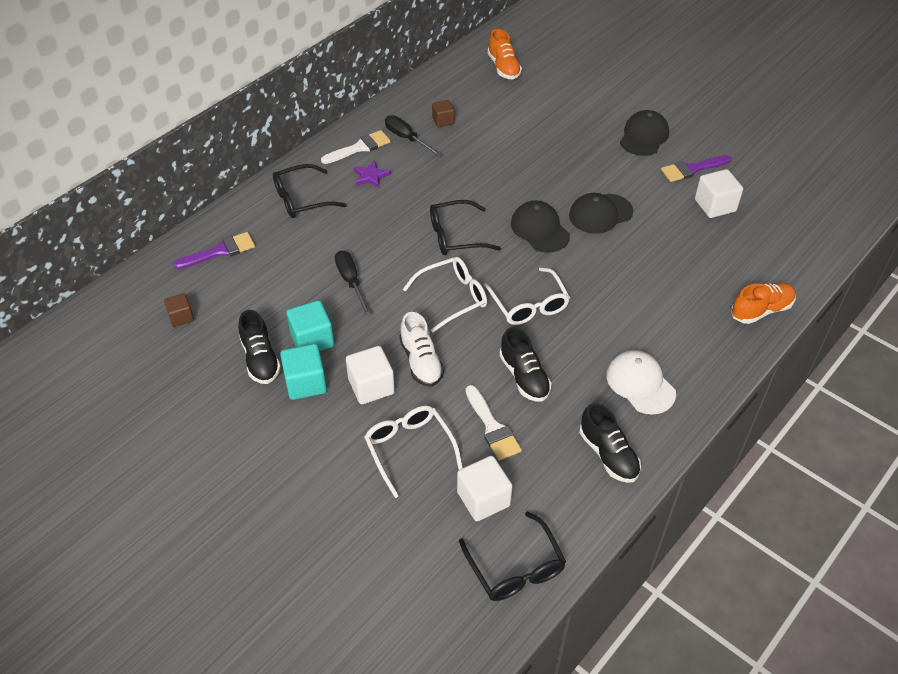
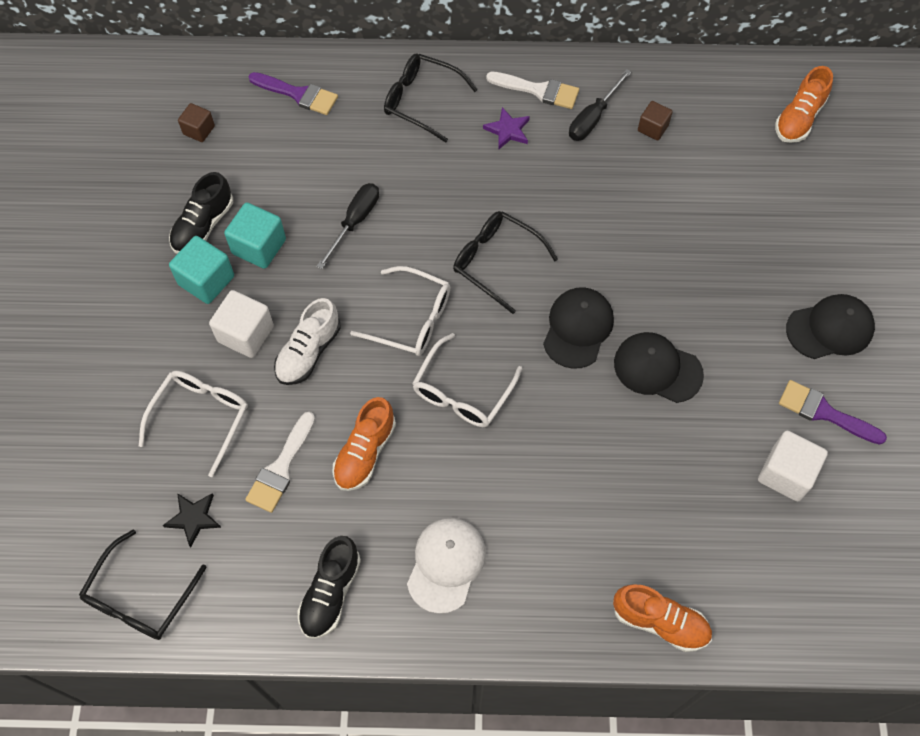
camera: 50 degrees right, 15 degrees up
(407, 138) = (593, 118): black screwdriver -> black screwdriver turned 150 degrees counterclockwise
(483, 499) = (194, 518): white cube -> black star
(524, 377) = (365, 452): black shoe -> orange shoe

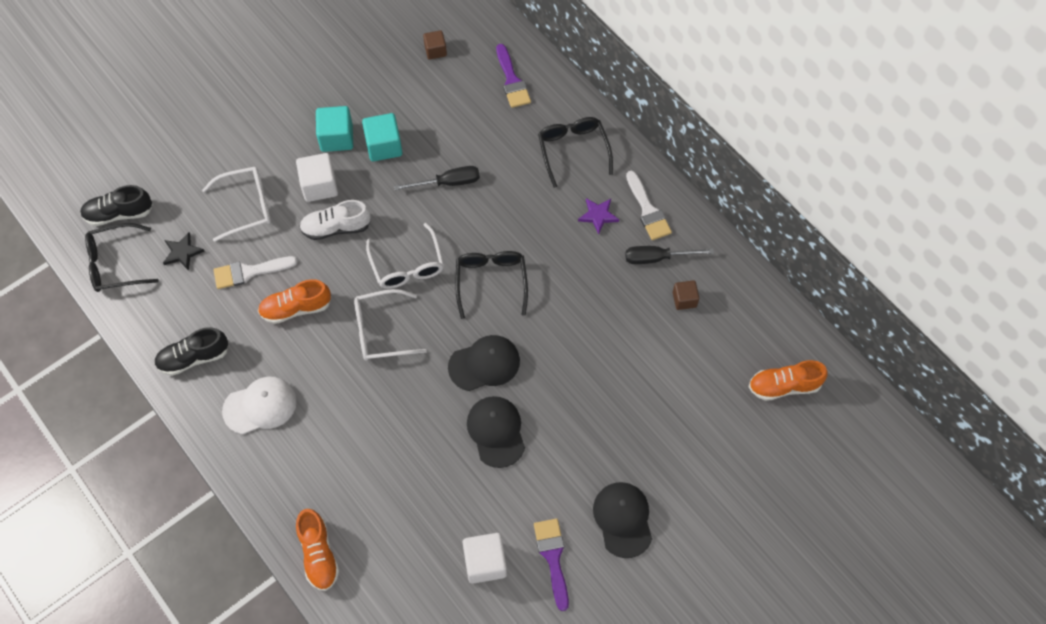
camera: 50 degrees right, 0 degrees up
(203, 226) = (372, 106): black shoe -> black shoe (119, 213)
(830, 328) = (623, 519): black cap -> black cap turned 135 degrees counterclockwise

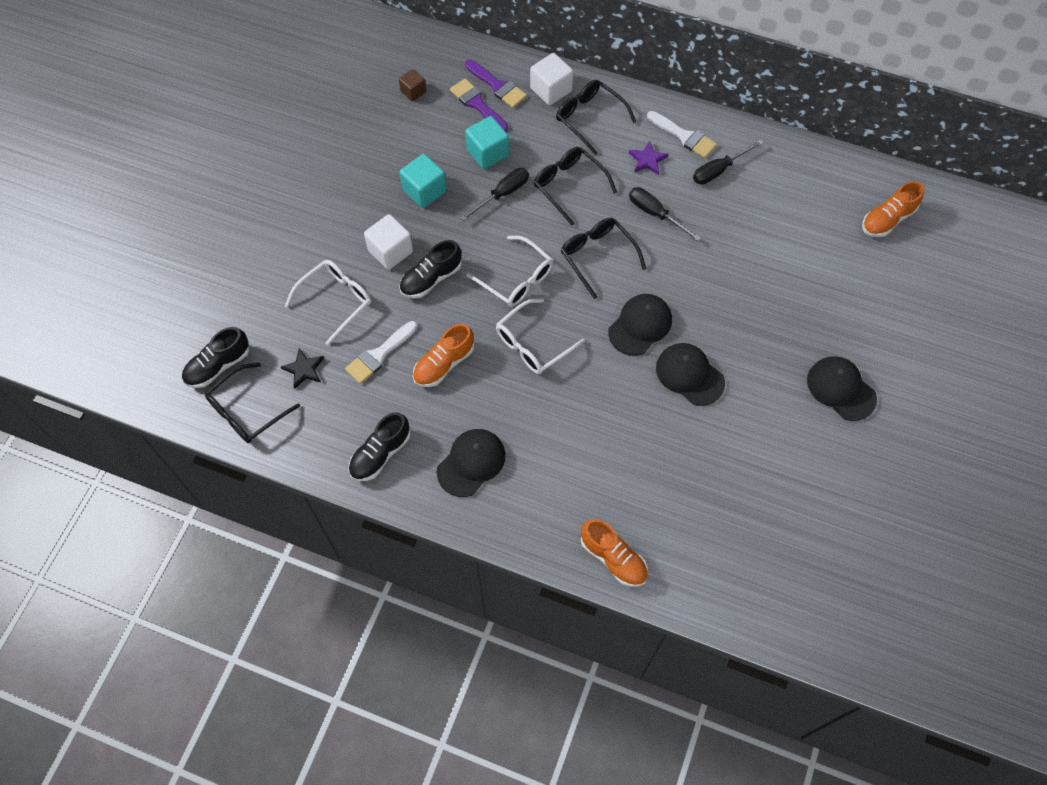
camera: 30 degrees left, 0 degrees up
(260, 406) = (471, 463): white cap -> black cap
(336, 138) = (377, 204): turquoise cube -> turquoise cube (488, 153)
(336, 228) = (431, 279): white shoe -> black shoe
(485, 562) = (757, 485): white cube -> white cube (551, 90)
(511, 204) = (569, 186): none -> black glasses
(553, 557) = (808, 450): purple brush -> purple brush (477, 104)
(570, 269) = (655, 214): none -> black screwdriver
(684, 299) = (763, 192): brown cube -> none

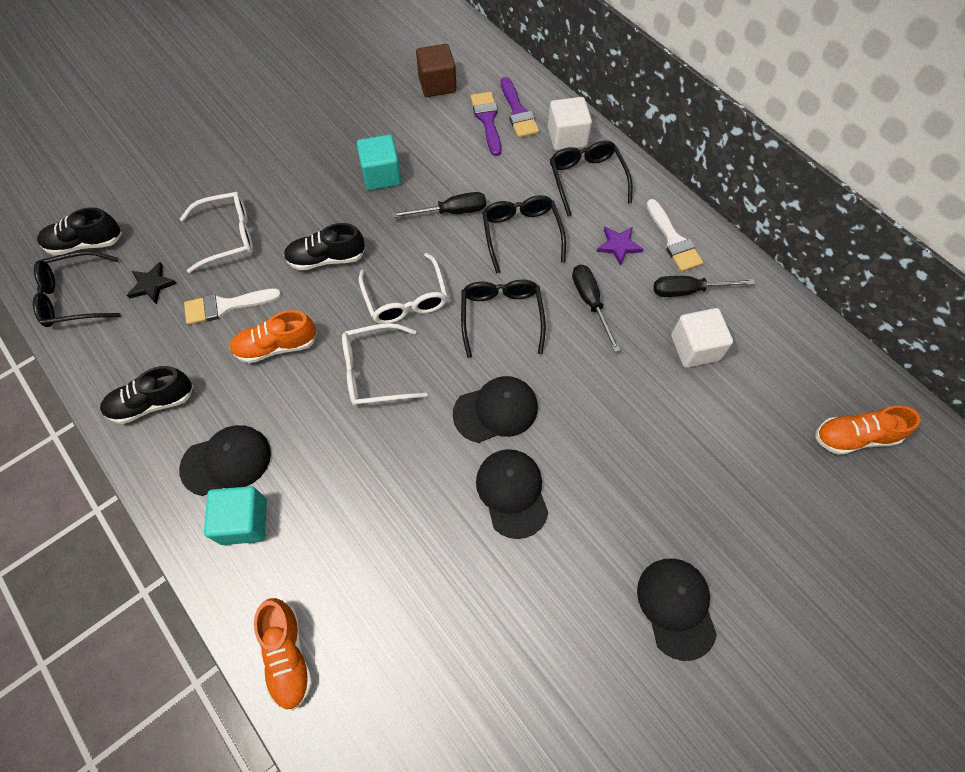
camera: 30 degrees right, 0 degrees up
(390, 251) = (310, 215): white cube -> white cube (695, 348)
(413, 91) = (437, 84): brown cube -> brown cube, size x1.62
(488, 153) = (465, 167): turquoise cube -> turquoise cube (244, 521)

